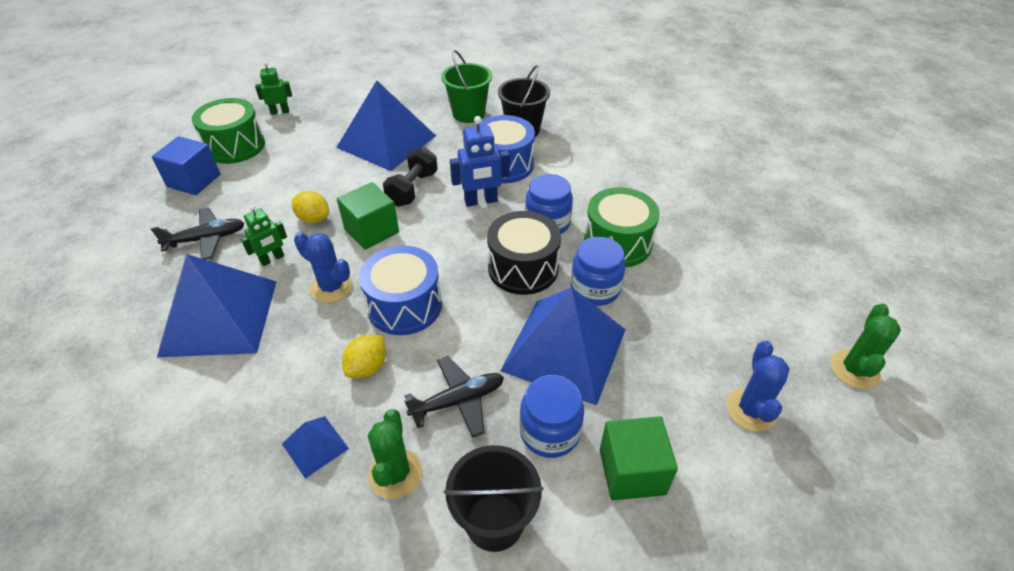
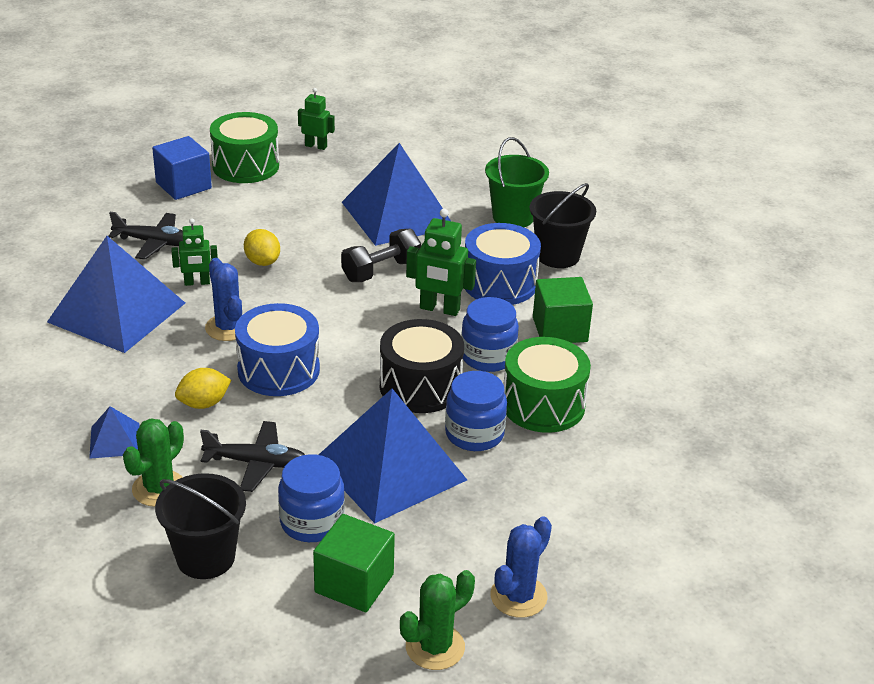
camera: 30 degrees right, 10 degrees down
(371, 231) = (306, 294): green cube -> green cube (560, 329)
(481, 201) = (439, 309): blue robot -> green robot
(854, 369) = (670, 619): green cactus -> green cactus (435, 647)

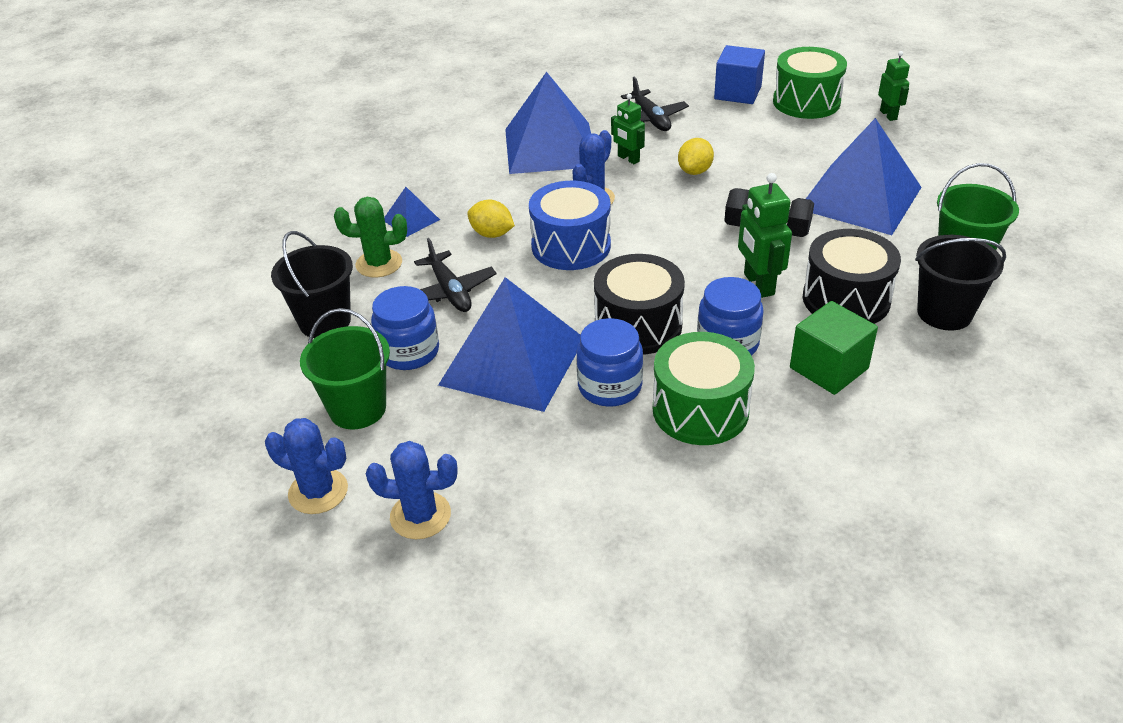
camera: 60 degrees right, 5 degrees up
(354, 583) = (357, 409): green cube -> green bucket
(435, 647) = (318, 491): green cactus -> blue cactus
(499, 283) = (846, 299): blue drum -> black drum

